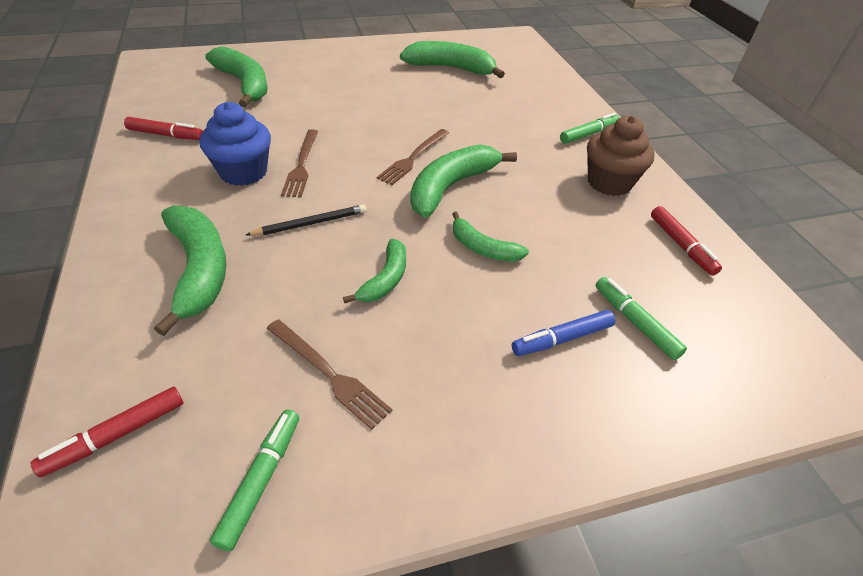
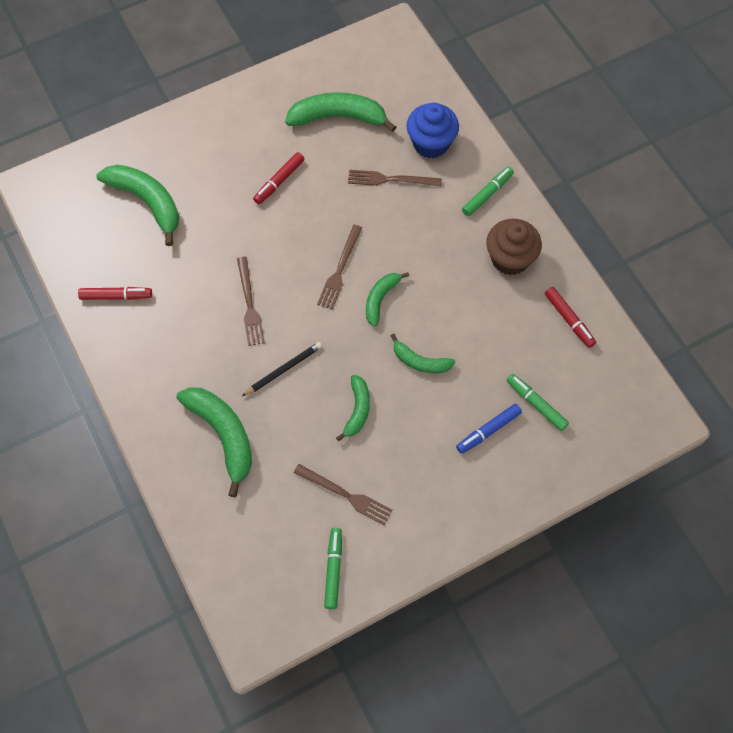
camera: 10 degrees left, 20 degrees up
(116, 435) = (240, 565): red marker -> red marker (279, 181)
(243, 172) = (206, 326): blue cupcake -> blue cupcake (431, 143)
(451, 187) = (381, 299): green banana -> green banana, size x0.58
(489, 109) = (390, 179): none -> brown fork

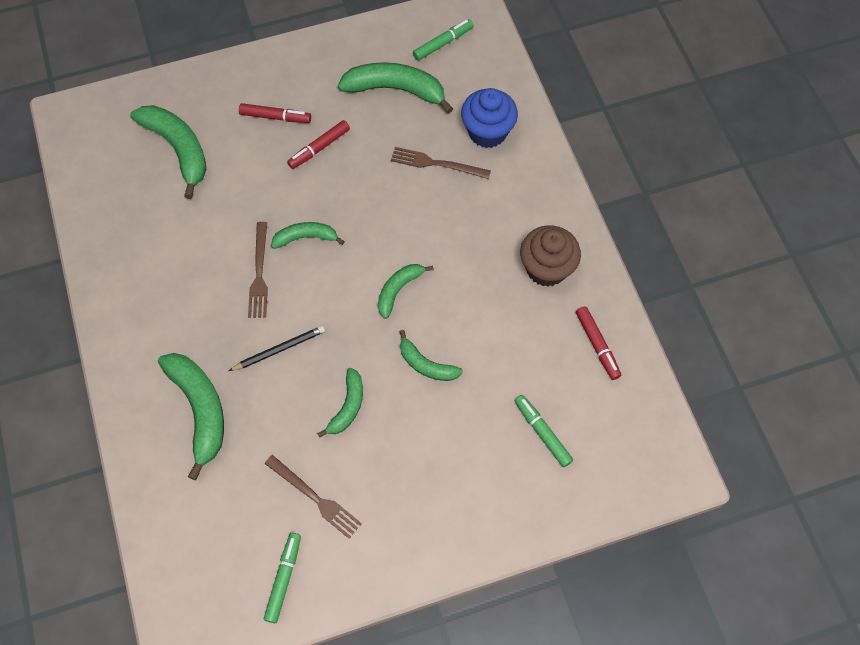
camera: 10 degrees right, 0 degrees up
(116, 296) = (124, 243): red marker -> red marker (275, 117)
(285, 265) = (306, 238): none -> green banana
(340, 270) = (362, 252): brown fork -> none
(487, 194) = (536, 195): green marker -> green marker (443, 43)
(488, 431) = (484, 453): blue marker -> none

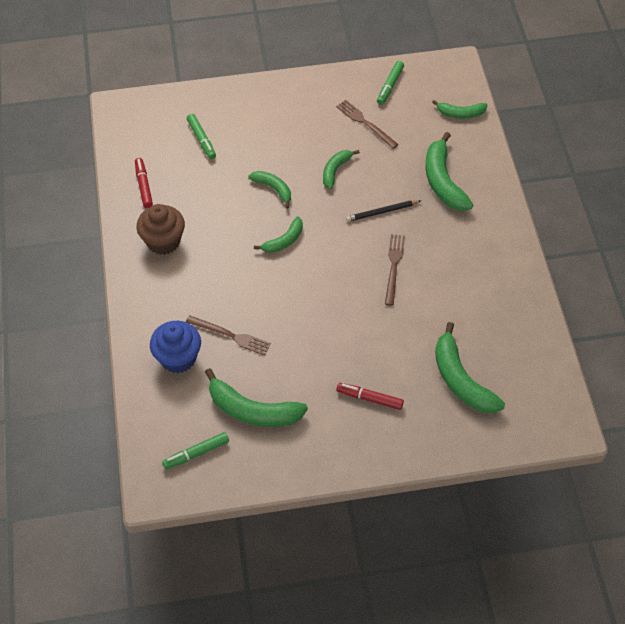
camera: 170 degrees left, 10 degrees down
(306, 238) = (353, 289): green banana -> green banana (460, 113)
(319, 148) = (332, 363): red marker -> none

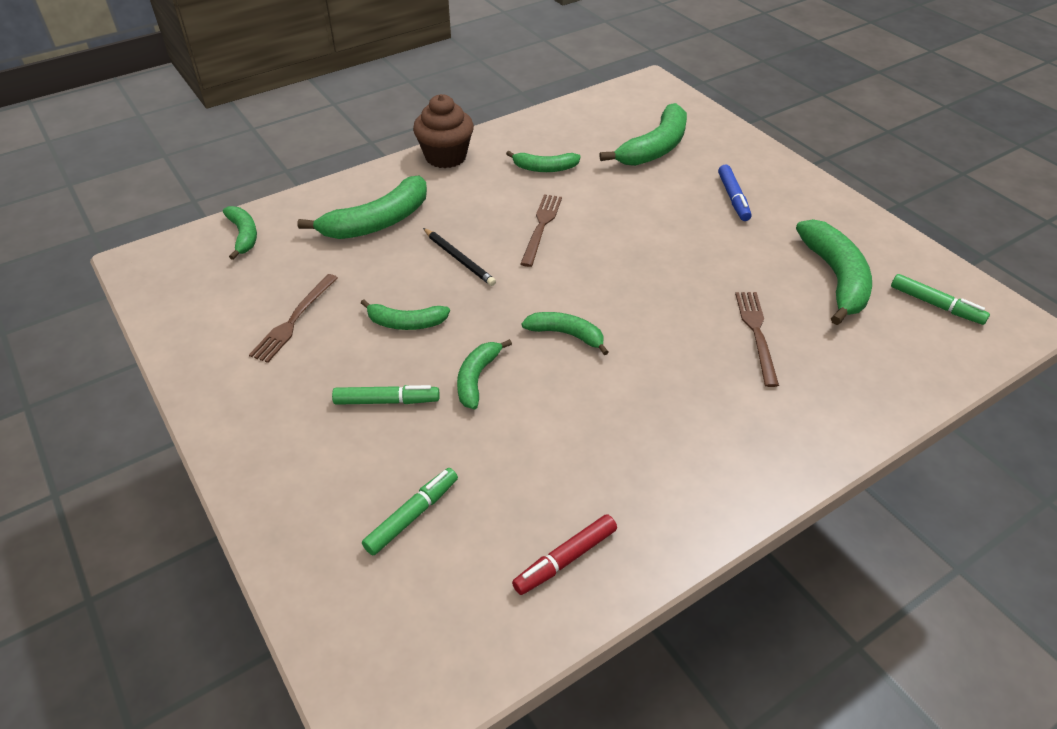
camera: 115 degrees left, 10 degrees down
(163, 241) = (662, 475): brown cupcake -> brown cupcake (446, 157)
(178, 358) = (836, 372): blue cupcake -> none
(369, 398) = (733, 198): red marker -> blue marker
(390, 86) = (203, 316): green marker -> green marker (387, 401)
(394, 266) = (541, 227): brown fork -> brown fork turned 120 degrees clockwise
(465, 295) = (544, 168): none -> green banana

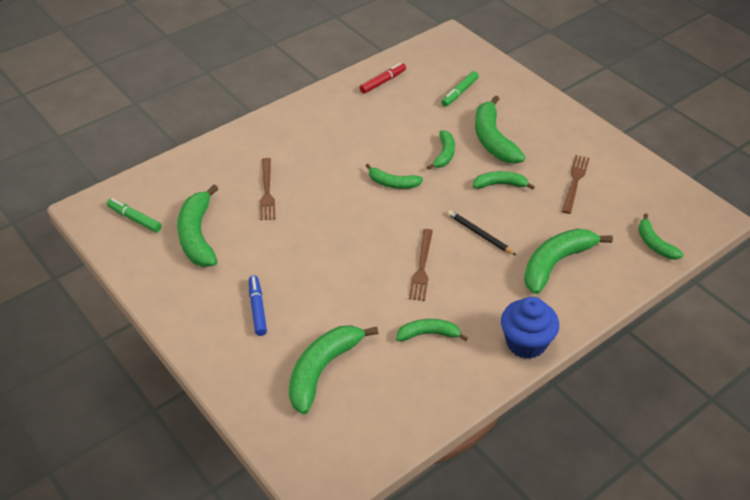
camera: 175 degrees right, 0 degrees up
(387, 401) = (493, 139): green marker -> green banana
(446, 157) = (526, 343): brown cupcake -> blue cupcake

